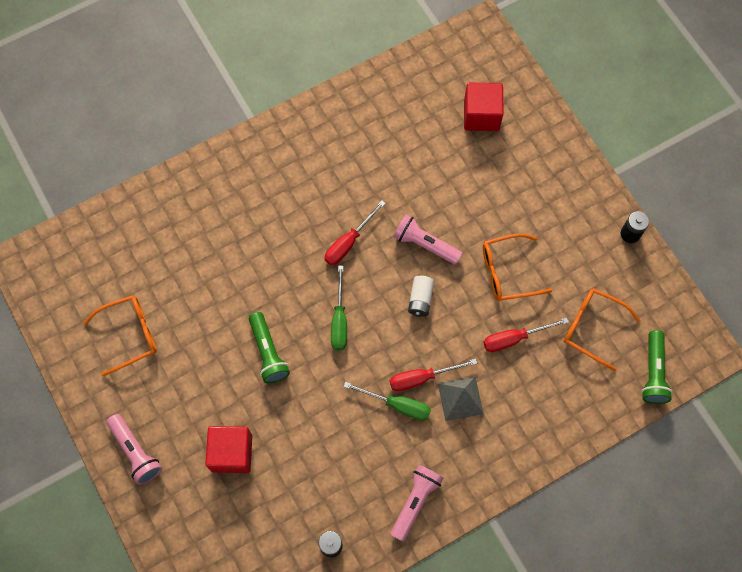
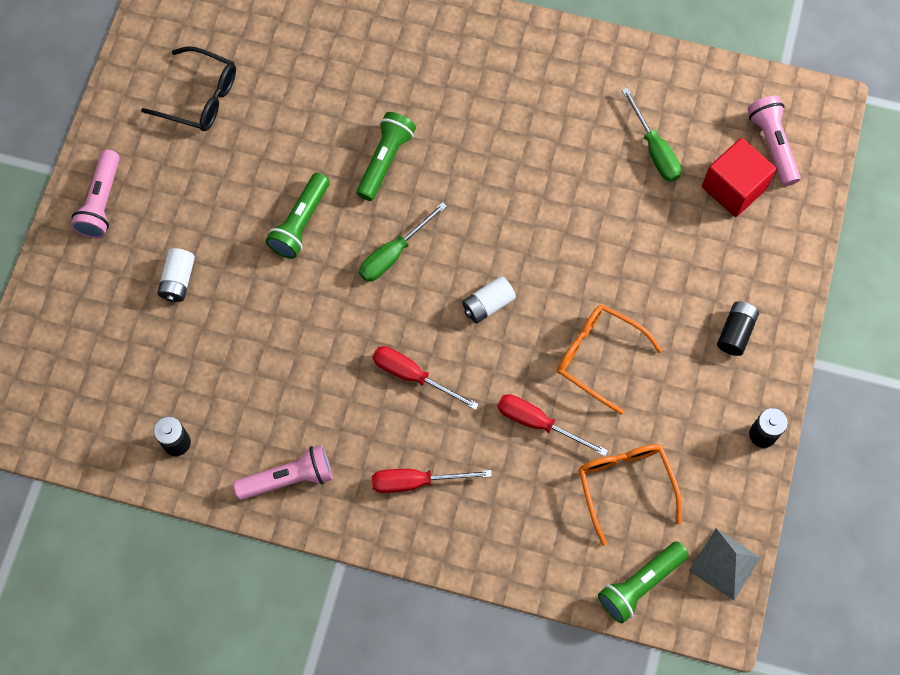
camera: 45 degrees right, 0 degrees up
(129, 335) = (200, 97): orange glasses -> black glasses
(231, 453) = (178, 280): red cube -> white battery
(279, 272) = (385, 161): none -> green flashlight
(349, 242) = (477, 192): red screwdriver -> red screwdriver (416, 481)
(397, 405) = (364, 378): green screwdriver -> green screwdriver (654, 149)
(425, 244) = (546, 259): pink flashlight -> pink flashlight (772, 145)
(460, 398) = (428, 428): grey pyramid -> grey pyramid (725, 564)
(562, 192) = (735, 332): none -> black battery

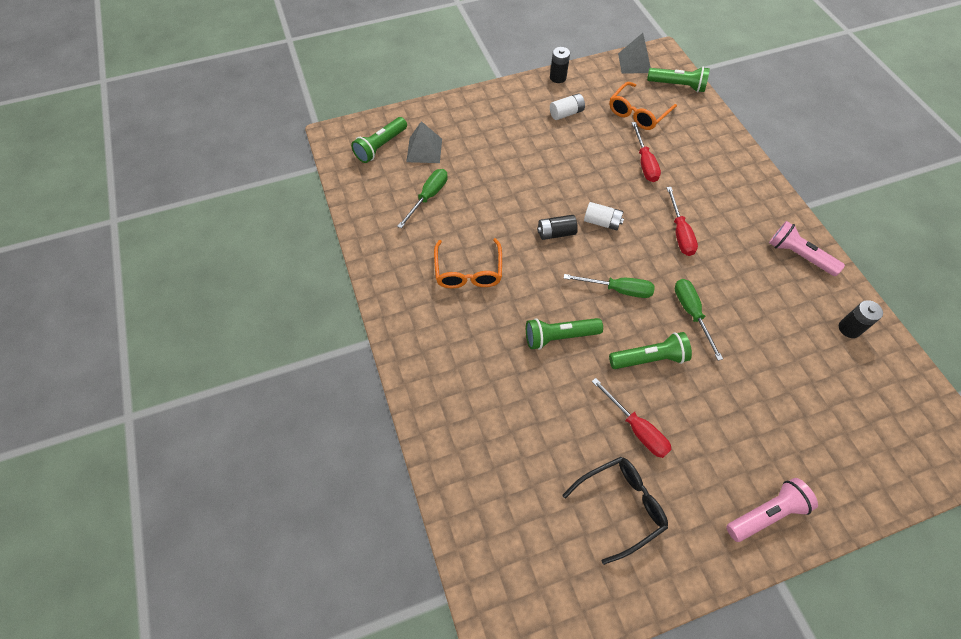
camera: 125 degrees left, 10 degrees down
(178, 280) = (761, 408): white battery -> white battery (566, 113)
(200, 97) = (620, 506): black glasses -> black glasses turned 75 degrees clockwise
(313, 302) = (691, 313): none -> green screwdriver
(416, 481) = (732, 196): red screwdriver -> red screwdriver (636, 428)
(598, 357) = (582, 157): orange glasses -> orange glasses (468, 271)
(734, 188) = (424, 150): red cube -> grey pyramid
(735, 332) = (513, 110): black battery -> black battery (556, 233)
(772, 145) = (381, 146): pink flashlight -> green flashlight

